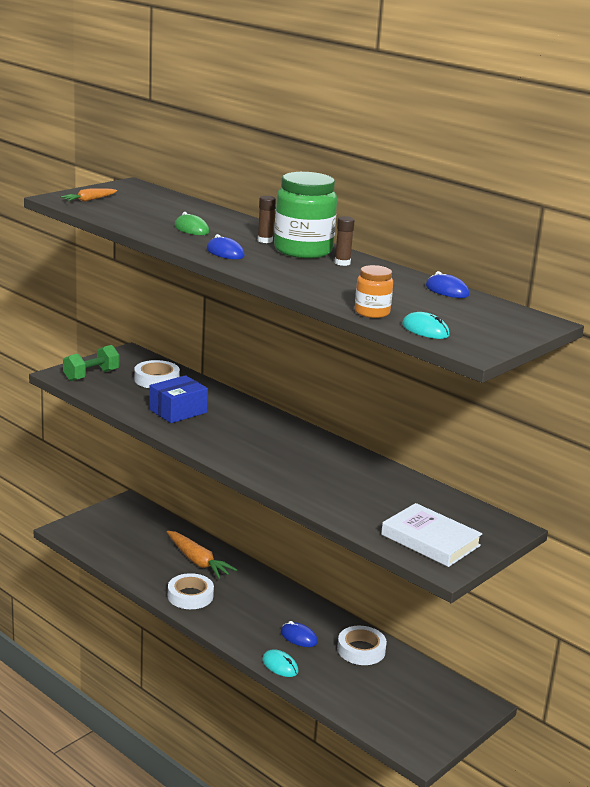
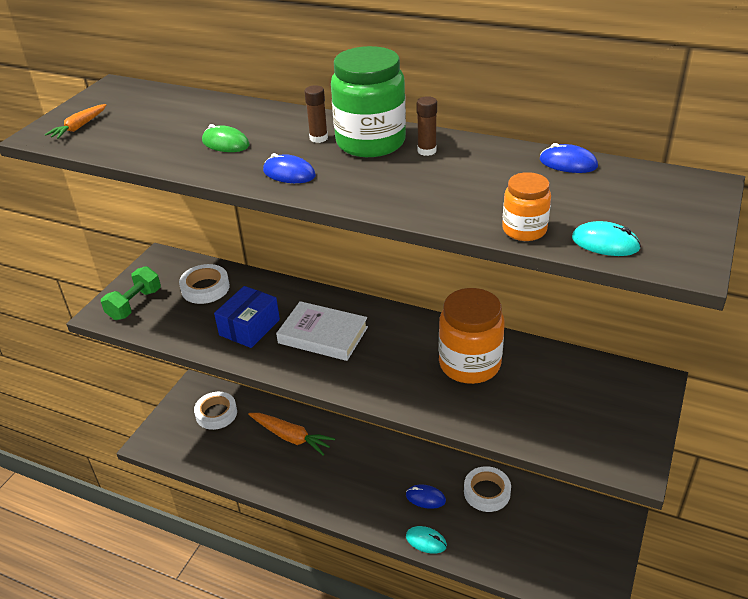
camera: 15 degrees left, 15 degrees up
(190, 596) = (304, 483): white tape -> white tape (216, 413)
(351, 477) = (469, 364): none -> orange jar
(430, 540) = (596, 429): white book -> white book (323, 335)

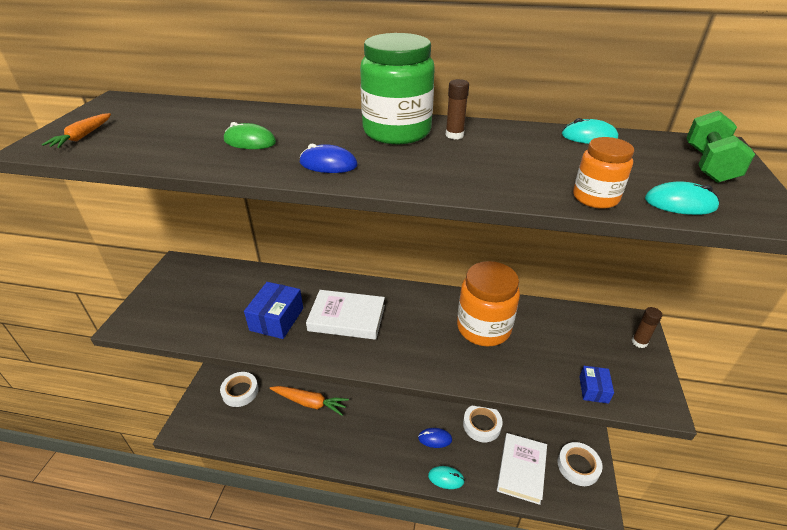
camera: 15 degrees left, 0 degrees up
(135, 304) = (159, 310): green dumbbell -> green dumbbell (709, 165)
(205, 288) = (226, 287): white tape -> white tape (578, 466)
(318, 138) = (344, 131): brown glue stick -> brown glue stick (639, 342)
(519, 547) = (521, 469): none -> white book
(566, 442) = (593, 389): none -> blue box
(568, 163) = (589, 137): blue mouse -> turquoise mouse

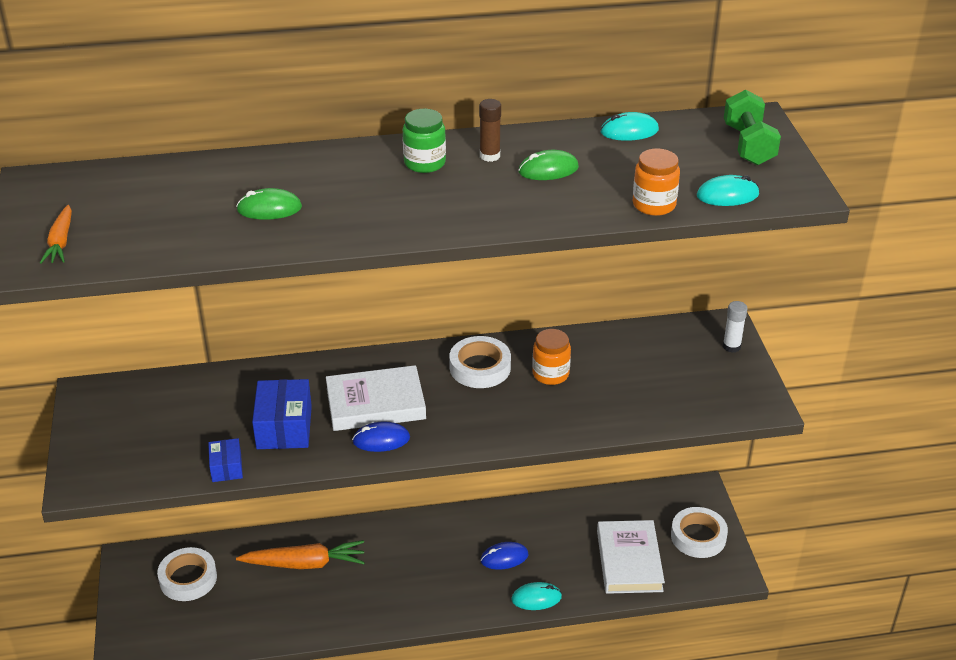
camera: 20 degrees left, 0 degrees up
(328, 164) = (379, 219): blue mouse -> blue mouse (381, 440)
(397, 131) = (424, 163): green jar -> green jar, size x0.53
(482, 425) = (561, 524): white tape -> white tape (480, 367)
(483, 328) = (550, 374): orange jar -> orange jar, size x0.53
(501, 153) = (548, 170): none -> green mouse
(593, 389) = (693, 409): blue box -> blue box (226, 467)
(639, 342) = (731, 346): brown glue stick -> white glue stick

